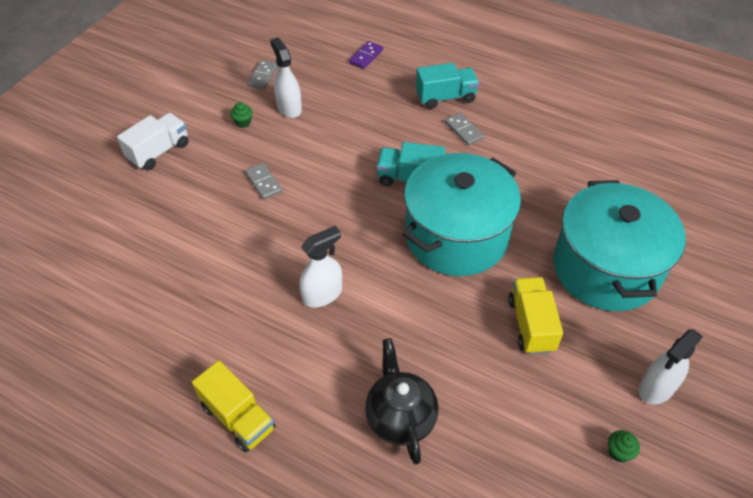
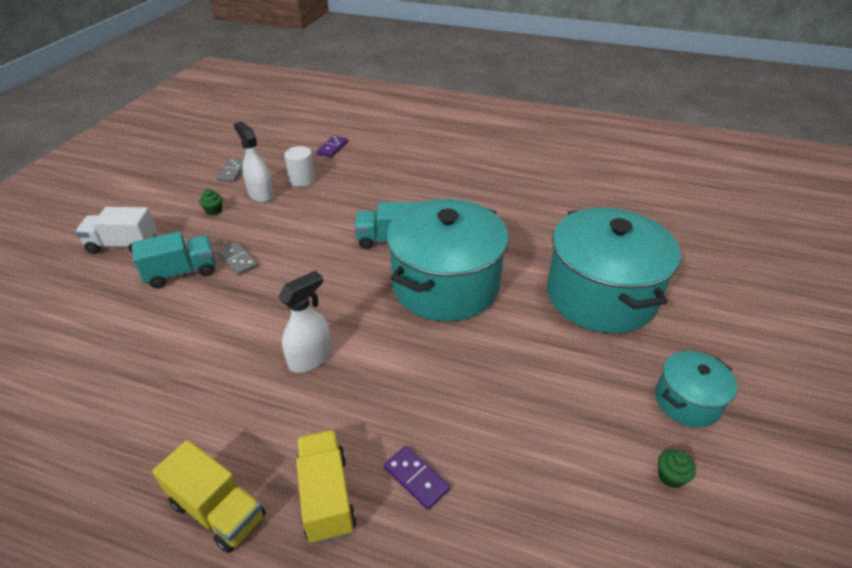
camera: 10 degrees left, 10 degrees down
(159, 152) = (123, 245): white truck -> white truck turned 120 degrees counterclockwise
(331, 95) = (302, 180): none -> white cylinder
(400, 417) = (416, 478): black teapot -> purple domino
(445, 97) = (413, 172): turquoise truck -> turquoise truck (182, 272)
(463, 130) = (435, 196): grey domino -> none
(531, 325) = (540, 358): yellow truck -> yellow truck (326, 496)
(656, 387) = (687, 401): white spray bottle -> turquoise pot

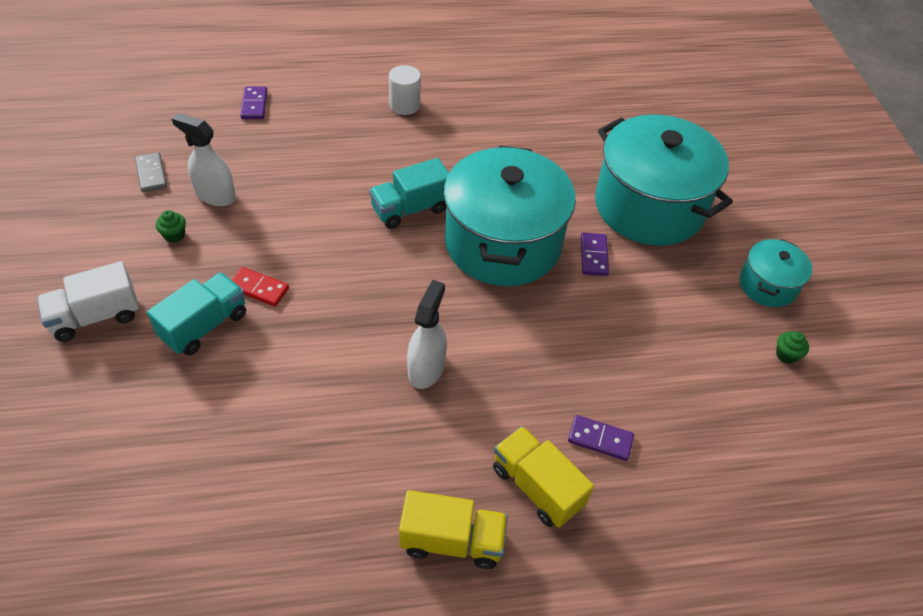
camera: 30 degrees left, 10 degrees up
(237, 260) = (259, 288): grey domino -> red domino
(302, 180) = (251, 161): white cylinder -> white cylinder (404, 105)
(520, 319) = (593, 256): none -> purple domino

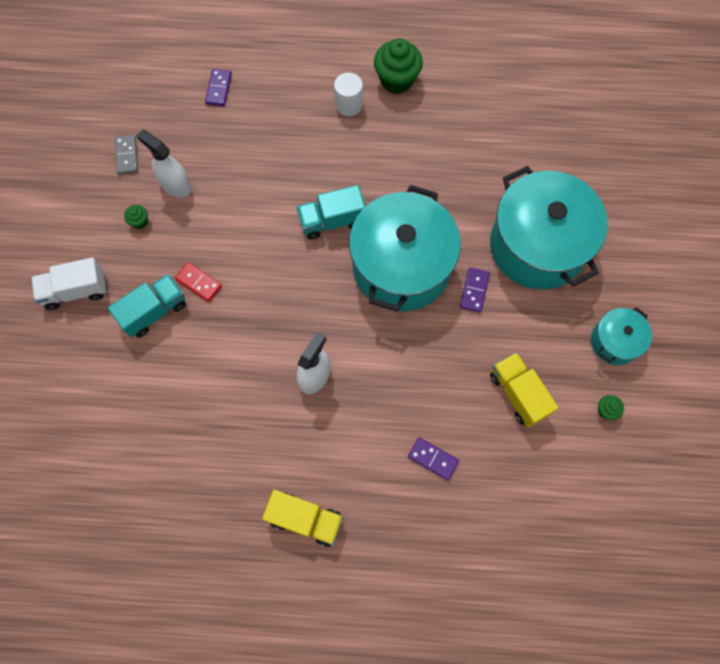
camera: 15 degrees right, 20 degrees up
(452, 81) = (396, 80): none -> green cupcake
(537, 487) = (375, 489): yellow truck -> yellow truck (518, 394)

